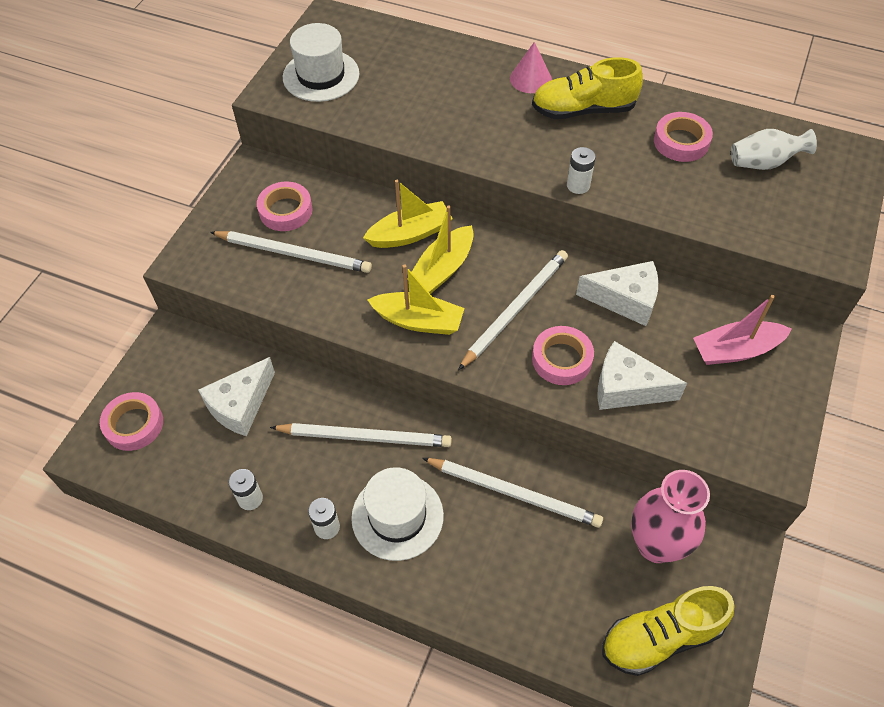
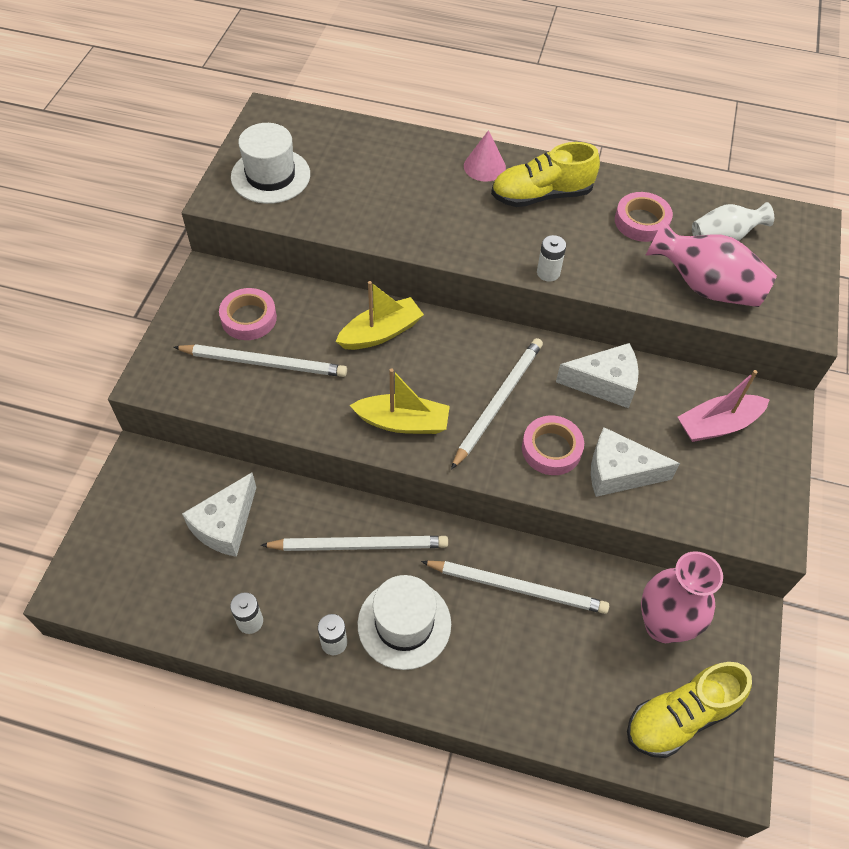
camera: 10 degrees left, 0 degrees up
(134, 424) = (115, 556): pink tape -> none
(443, 268) = (419, 366): yellow boat -> none
(737, 210) = (705, 287): none -> pink vase

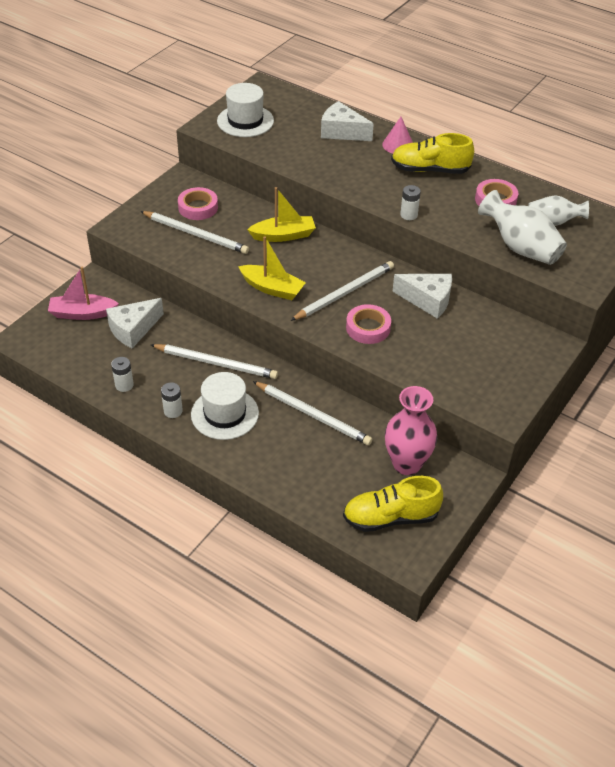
camera: 20 degrees right, 10 degrees down
(619, 472) = (409, 353): white cheese -> white cheese (342, 132)
(705, 287) = (520, 247): pink vase -> white vase
(717, 425) = (498, 344): pink boat -> pink boat (82, 313)

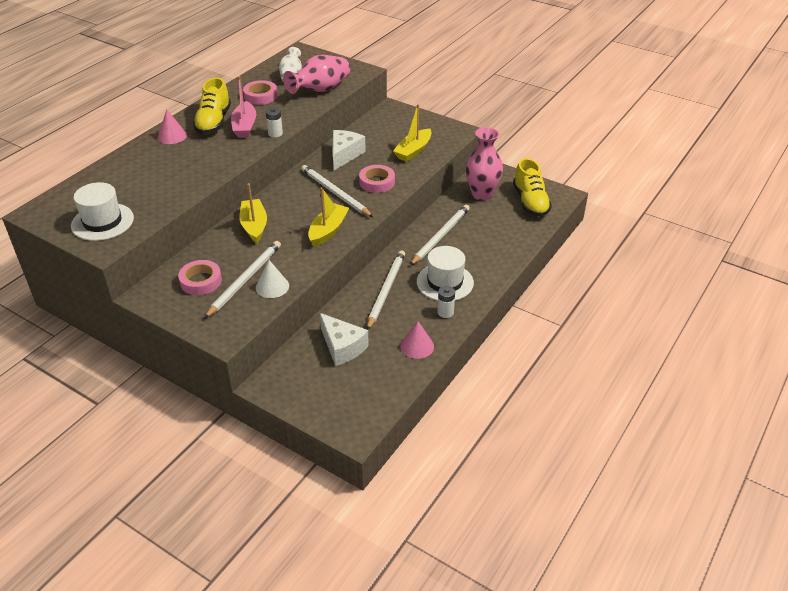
camera: 90 degrees left, 5 degrees down
(82, 313) = (317, 388): pink boat -> pink boat (244, 126)
(124, 385) = (417, 346): white battery -> pink cone
(183, 252) = (272, 286): none -> white cone
(342, 132) = (142, 164): white cheese -> none
(443, 363) = (413, 151): none -> yellow boat
(520, 247) = (320, 90): white vase -> pink vase

